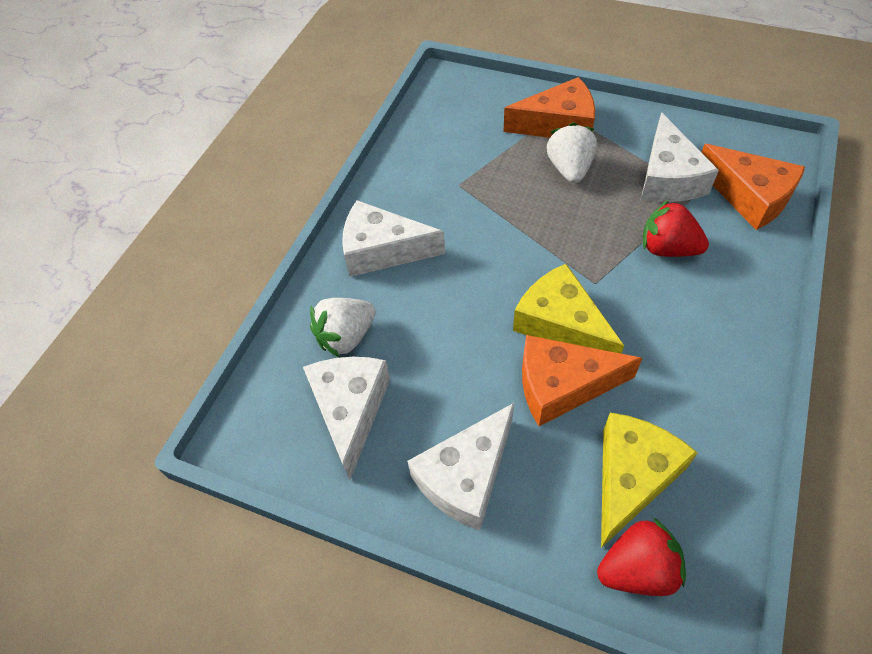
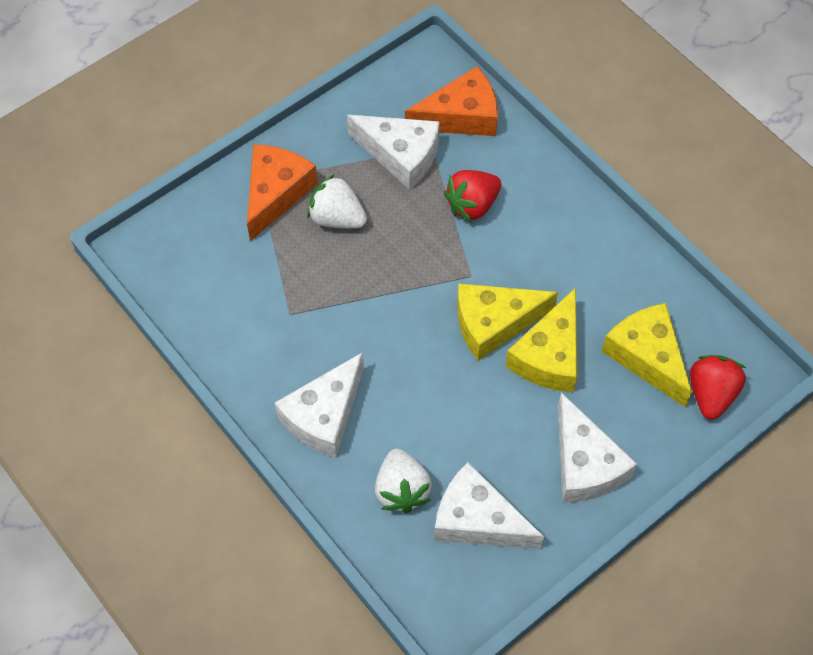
camera: 65 degrees left, 5 degrees up
(562, 386) = (549, 356): orange cheese -> yellow cheese

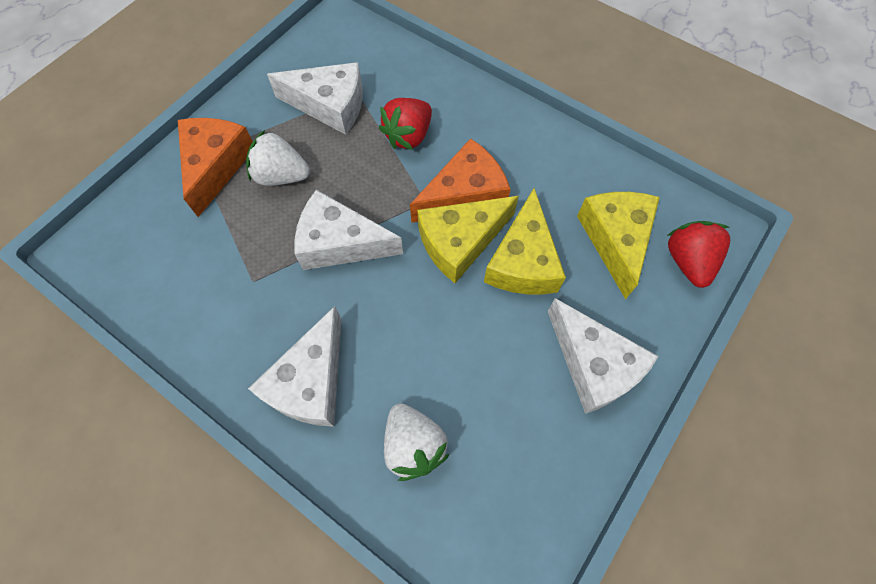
camera: 15 degrees left, 5 degrees up
(461, 116) = (377, 61): orange cheese -> orange cheese (464, 194)
(477, 520) = (503, 458): white cheese -> white cheese (340, 243)
(647, 356) = (615, 240): yellow cheese -> yellow cheese turned 45 degrees clockwise

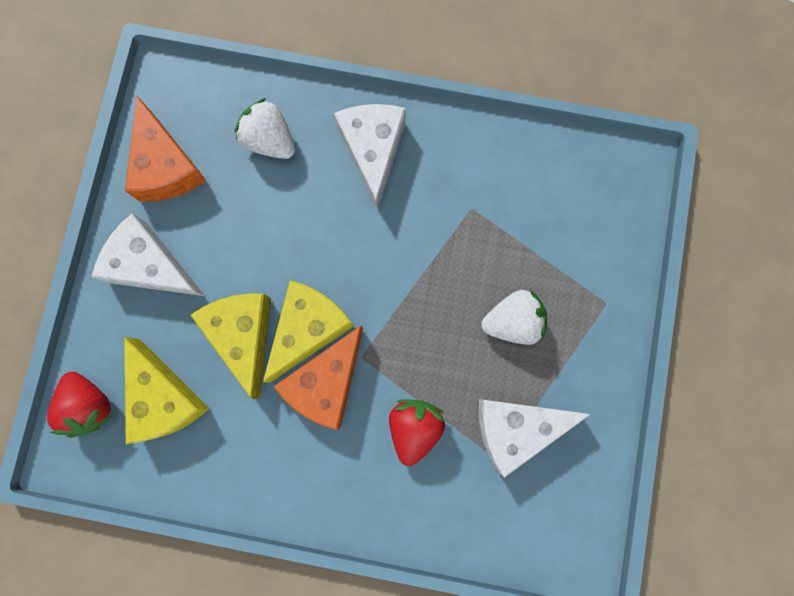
camera: 155 degrees right, 15 degrees up
(216, 165) = (582, 303): orange cheese -> orange cheese (166, 166)
(340, 243) = (416, 277): white cheese -> none

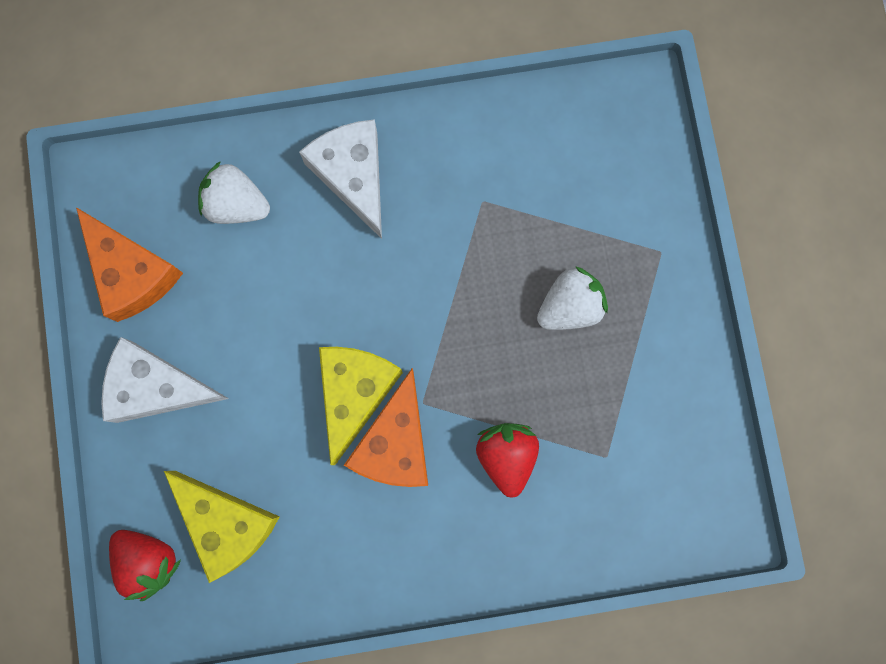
camera: 20 degrees left, 0 degrees up
(243, 335) = (287, 425): yellow cheese -> none
(516, 428) = (613, 418): white cheese -> none

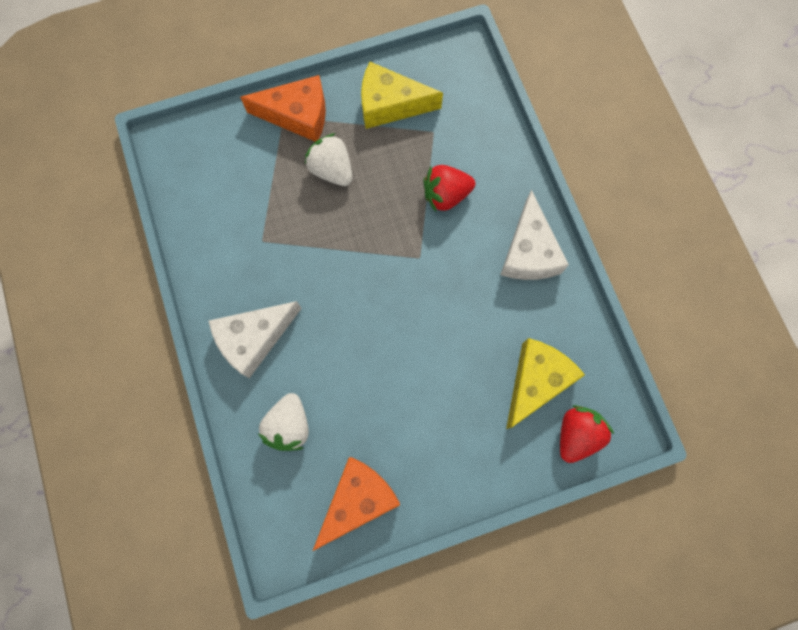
camera: 100 degrees left, 5 degrees down
(156, 387) = (445, 458): white cheese -> white cheese (529, 252)
(354, 393) = (421, 306): yellow cheese -> yellow cheese (390, 105)
(396, 443) = (452, 271): orange cheese -> orange cheese (297, 115)

